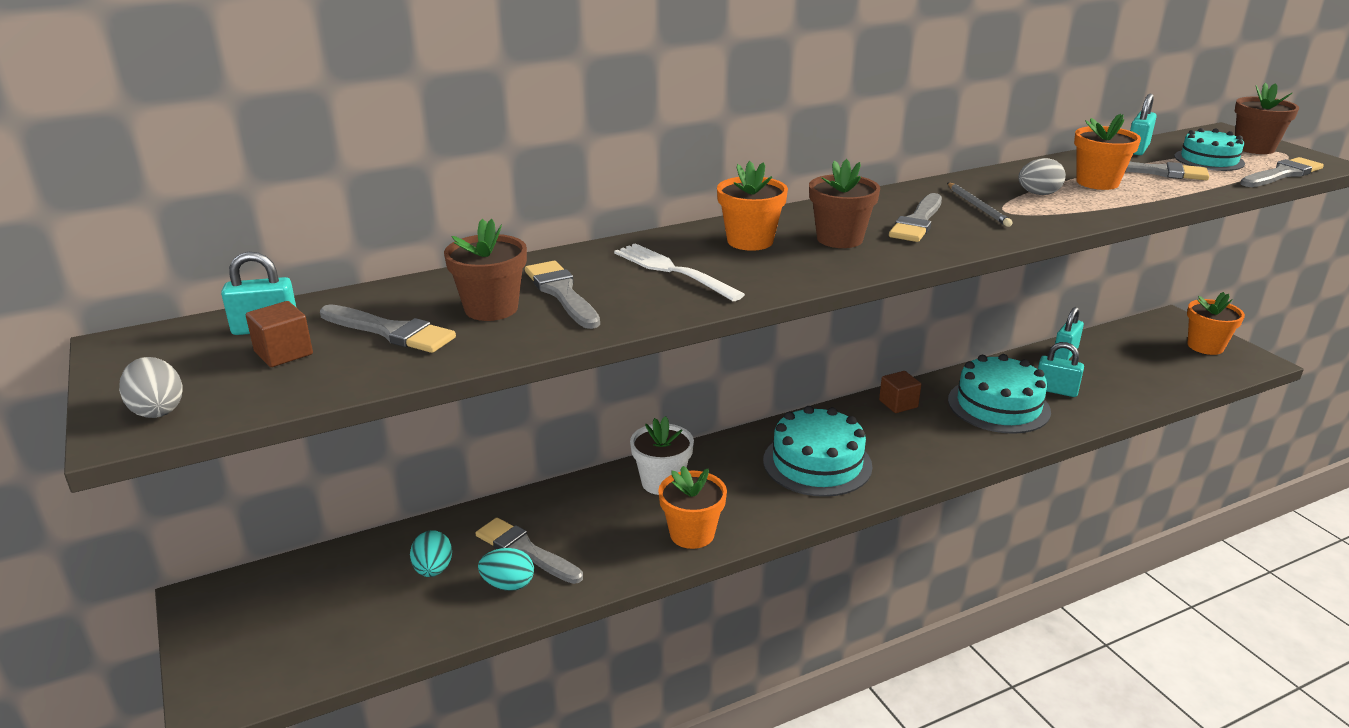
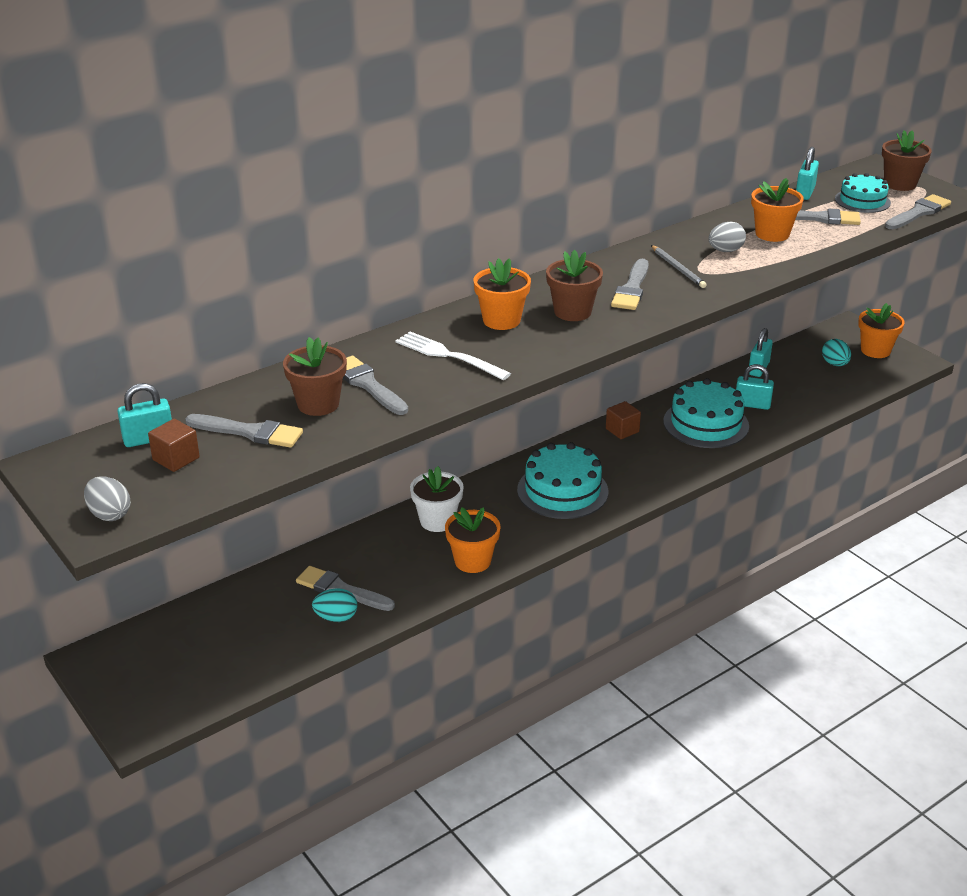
camera: 10 degrees left, 5 degrees up
(433, 570) = (270, 613): turquoise egg -> turquoise egg (835, 364)

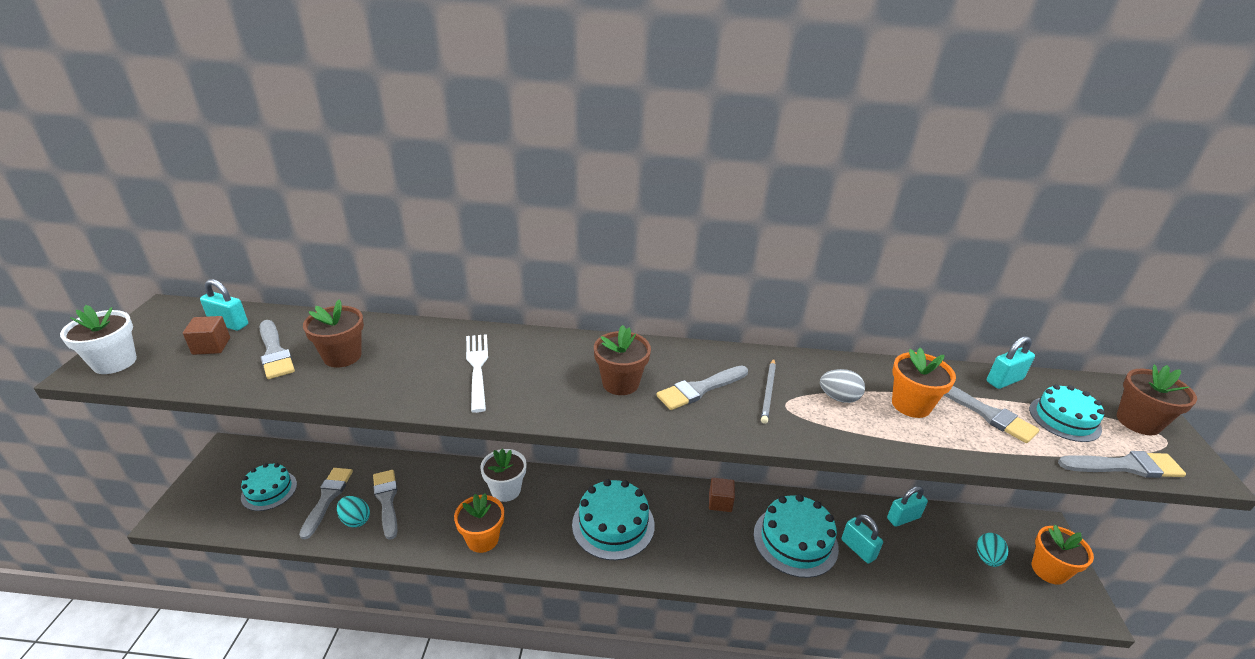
camera: 40 degrees right, 0 degrees up
(109, 514) = (114, 362): grey egg -> white flower pot
(206, 653) = (269, 490): none -> turquoise cake
(367, 384) = (393, 360): grey brush -> grey brush (327, 498)
(501, 320) = (559, 360): orange flower pot -> none

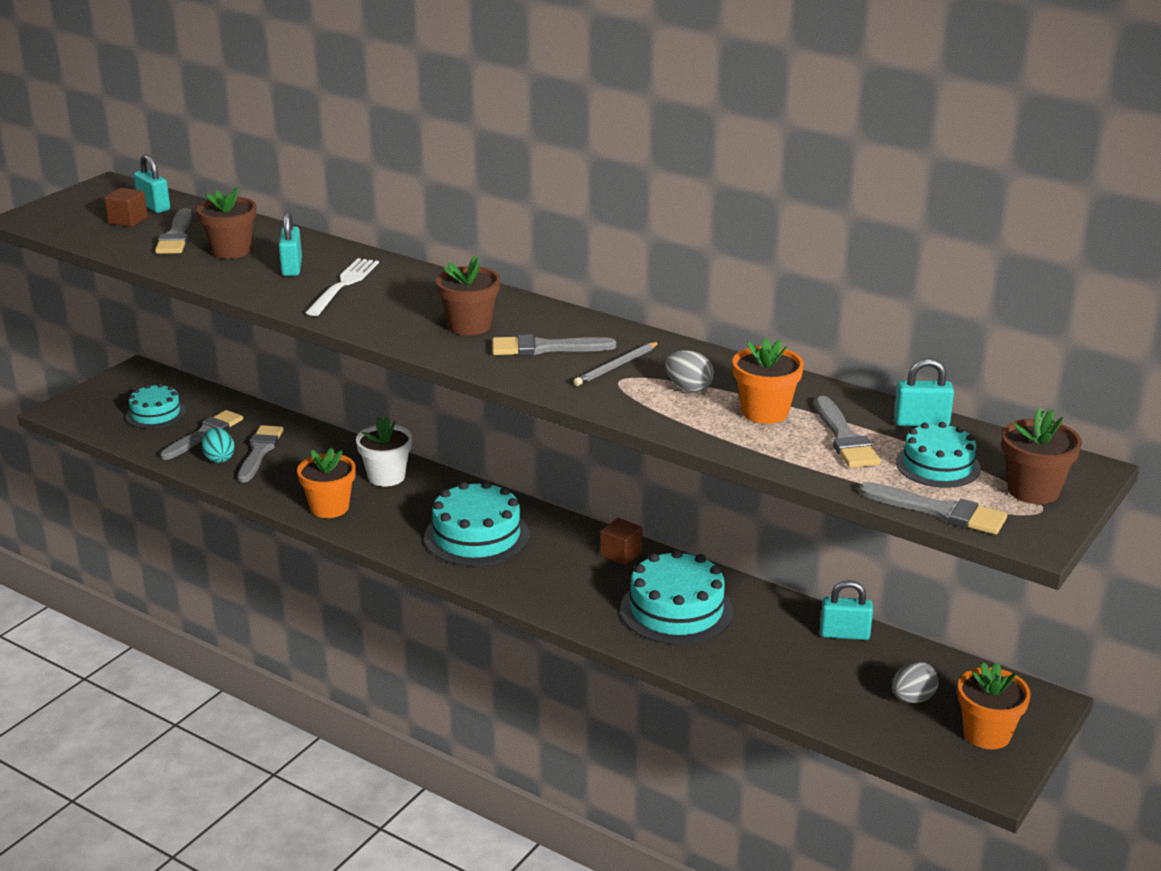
camera: 30 degrees right, 5 degrees down
(114, 362) = (46, 216): white flower pot -> none
(858, 549) = (747, 640): turquoise padlock -> turquoise padlock (292, 267)
(987, 558) = (912, 698): turquoise egg -> grey egg

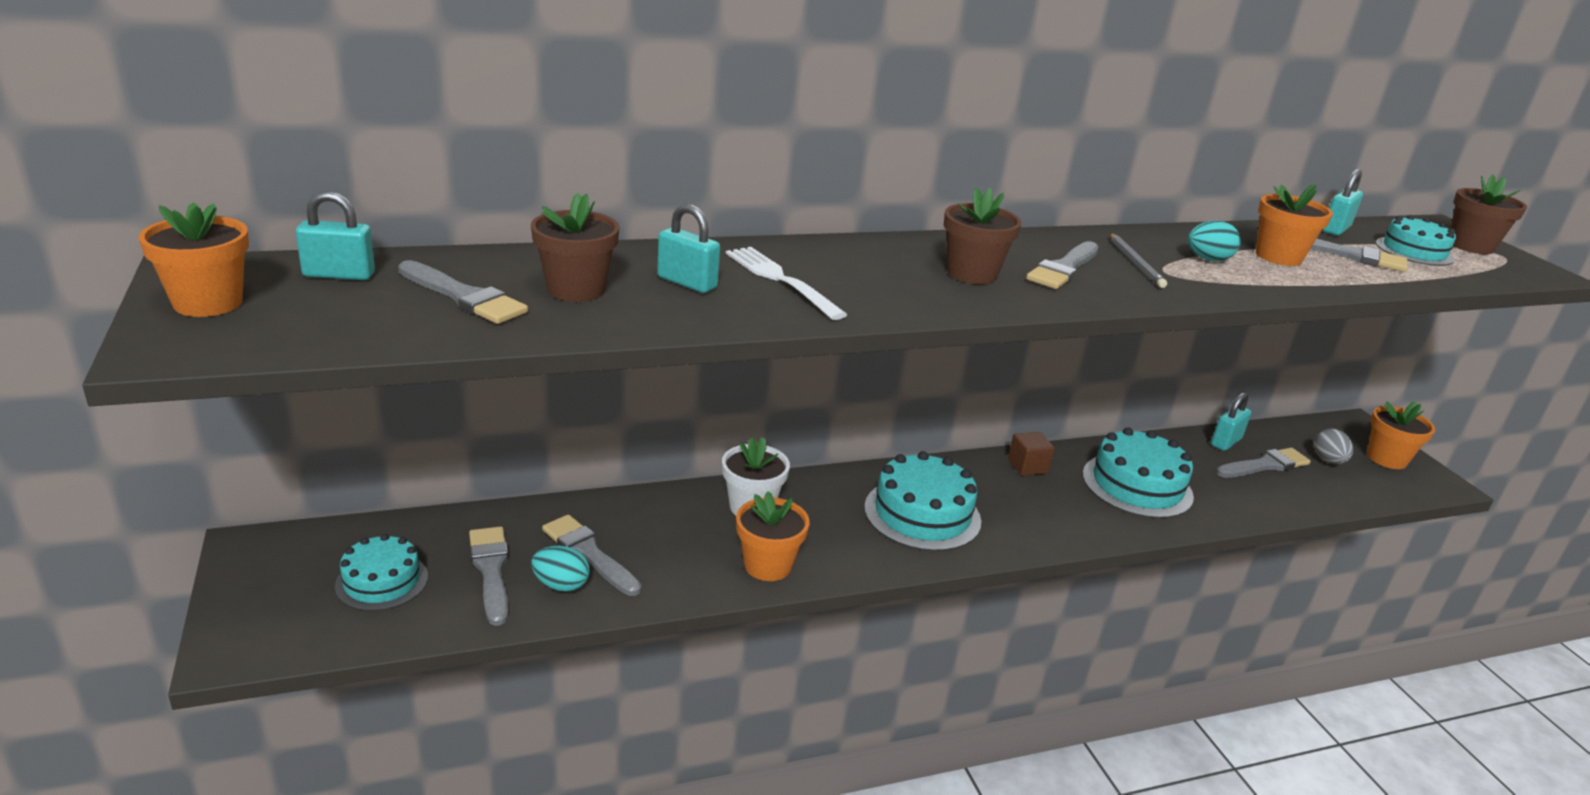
camera: 55 degrees left, 0 degrees up
(80, 202) = (208, 303): none -> orange flower pot
(128, 220) = (347, 301): brown cube -> none
(688, 388) = (1208, 259): grey egg -> turquoise egg
(940, 511) = (1493, 277): grey brush -> grey brush (1265, 465)

